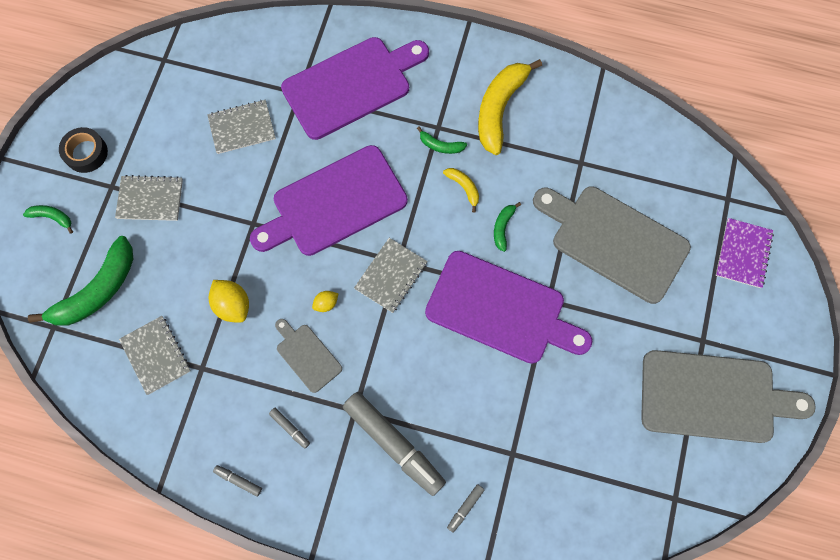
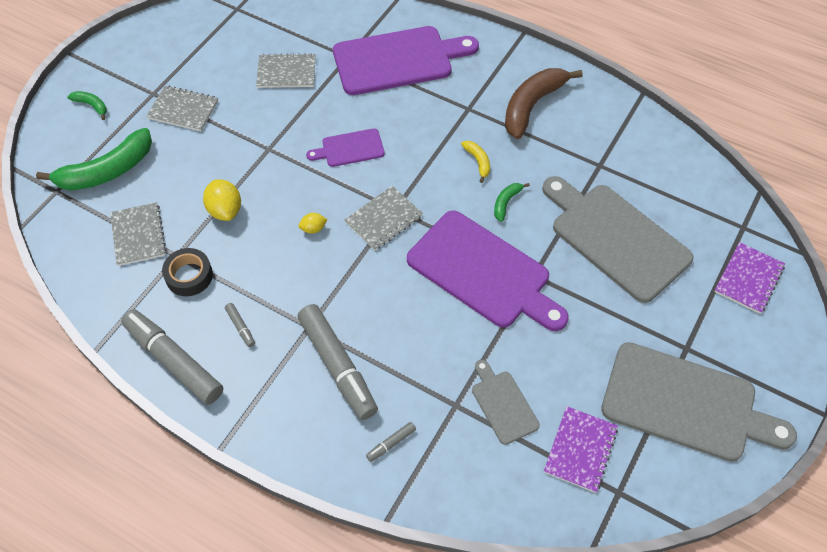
camera: 15 degrees right, 15 degrees down
(86, 153) = (141, 63): black tape -> black tape (189, 276)
(238, 480) = (174, 361): grey marker -> grey marker, size x2.45
(307, 355) = (280, 268): grey cutting board -> grey cutting board (503, 404)
(334, 203) = (349, 148): purple cutting board -> purple cutting board, size x0.49
(440, 145) = (466, 123): green banana -> none
(500, 109) = (532, 106): yellow banana -> brown banana
(633, 467) = (580, 450): none -> purple notebook

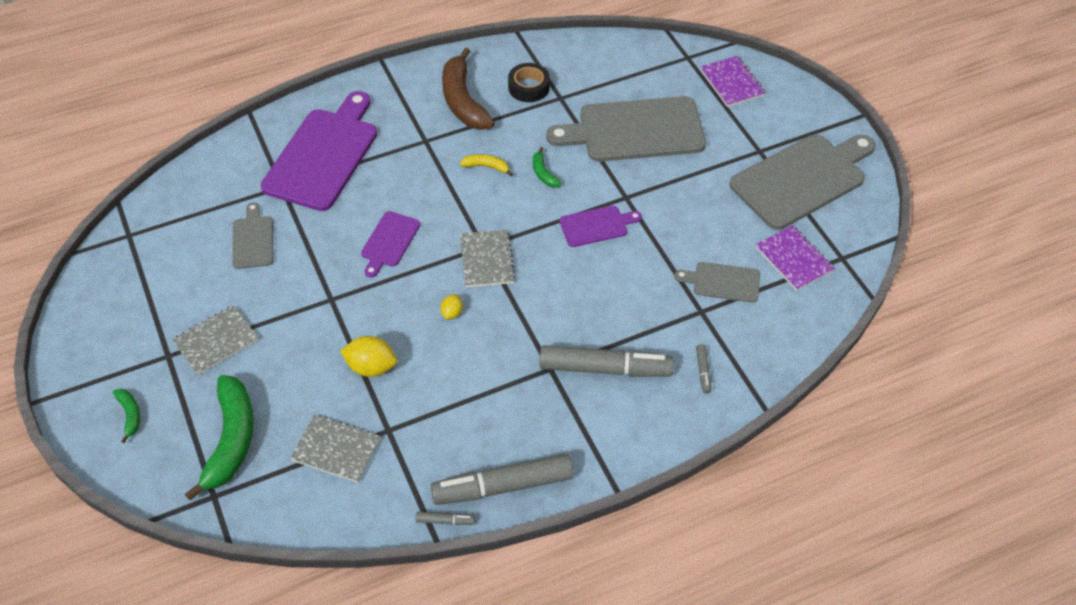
camera: 55 degrees left, 5 degrees down
(92, 106) = (130, 415): green banana -> green banana turned 90 degrees clockwise
(189, 276) = (420, 431): black tape -> black tape (529, 87)
(240, 327) = (509, 418): grey marker -> grey marker (445, 521)
(286, 72) = (253, 239): grey notebook -> grey cutting board
(483, 272) = (597, 226): purple cutting board -> purple cutting board, size x0.49

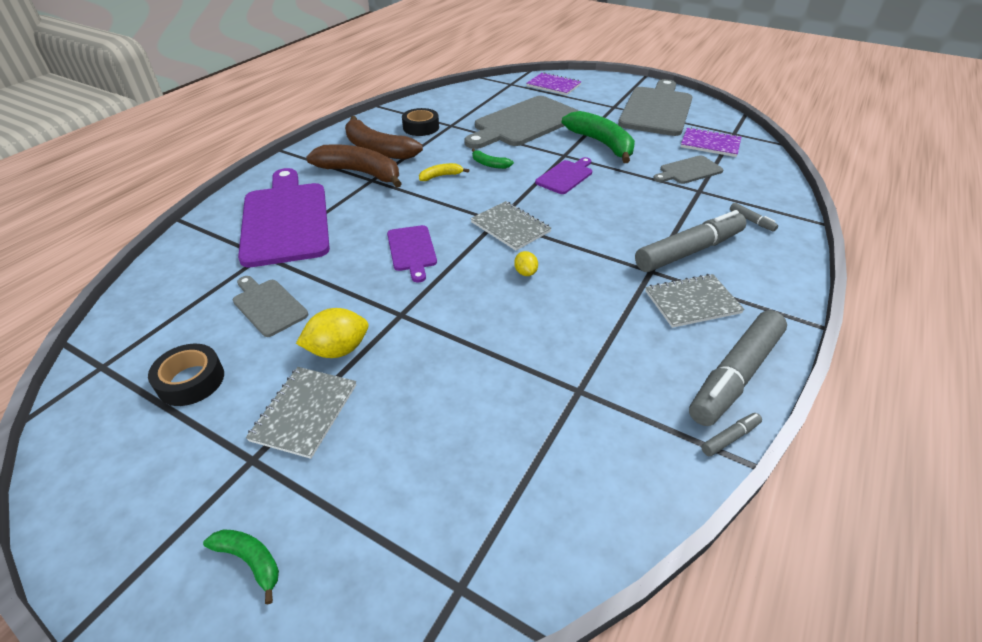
camera: 35 degrees left, 10 degrees down
(170, 277) = (191, 381): none -> black tape
(231, 440) = (419, 505): green banana -> green banana (601, 144)
(336, 449) = (549, 439): grey notebook -> grey notebook (692, 302)
(371, 367) = (501, 347): yellow lemon -> yellow lemon (338, 350)
(423, 127) = (360, 173): none -> brown banana

